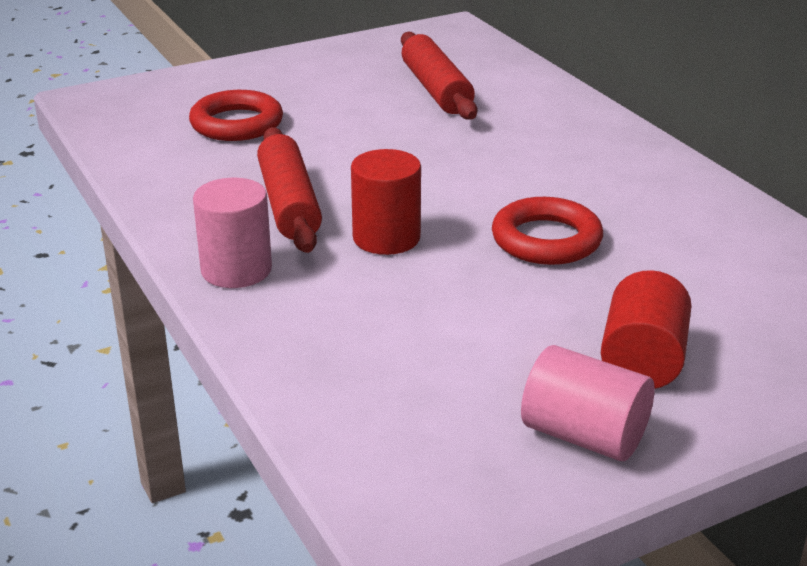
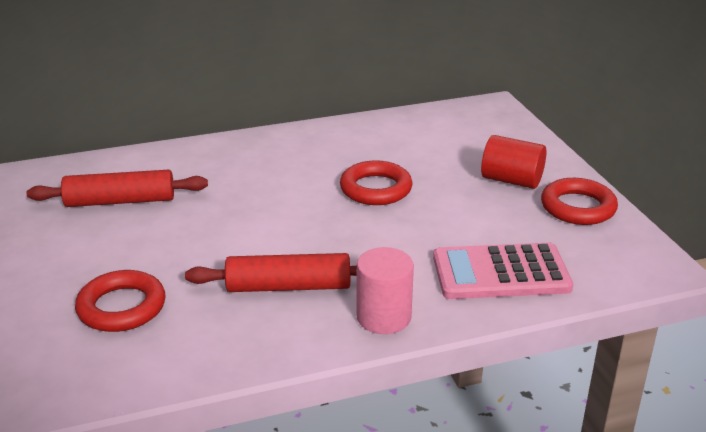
camera: 80 degrees left, 0 degrees up
(354, 356) = (501, 273): none -> pink calculator
(386, 238) = (355, 247): red cylinder -> none
(584, 435) = (578, 207): pink cylinder -> red ring

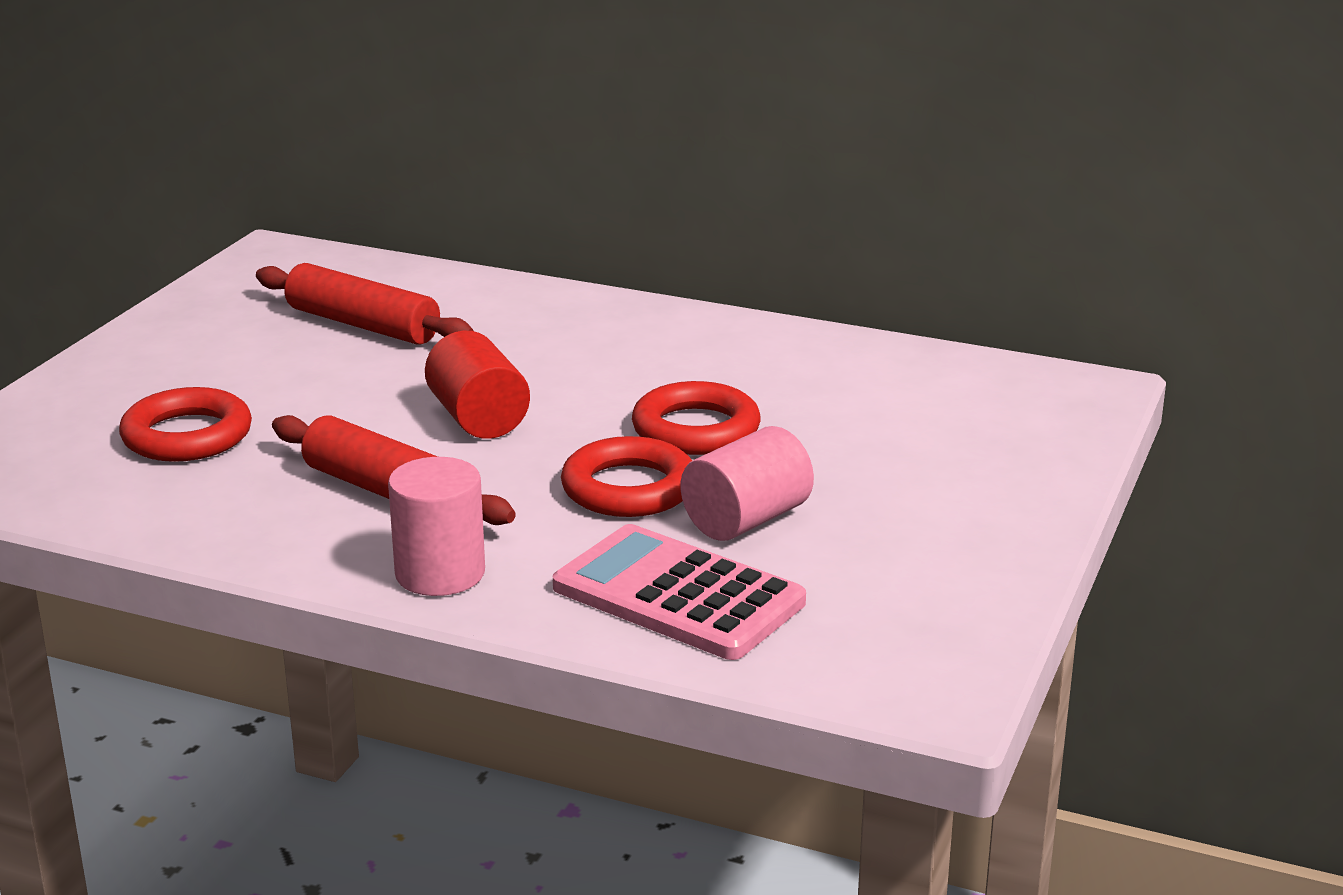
camera: 40 degrees right, 5 degrees down
(467, 223) = (746, 520): none -> pink cylinder
(511, 180) = (918, 495): red cylinder -> red cylinder (478, 418)
(578, 207) = (954, 569): red ring -> red ring (629, 488)

